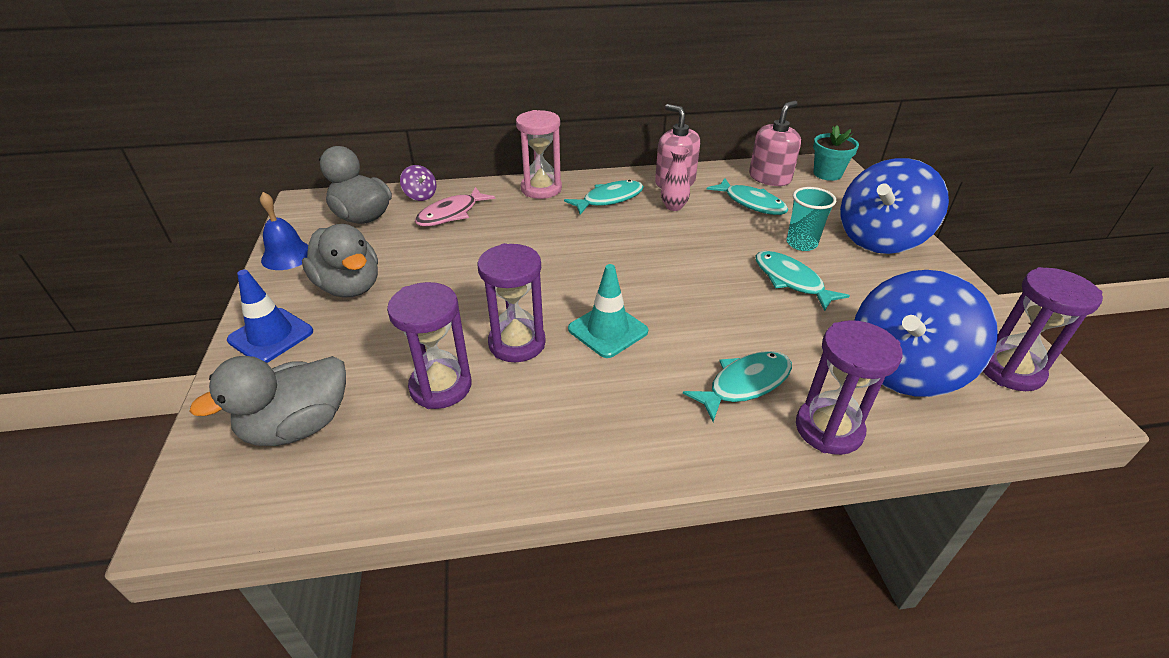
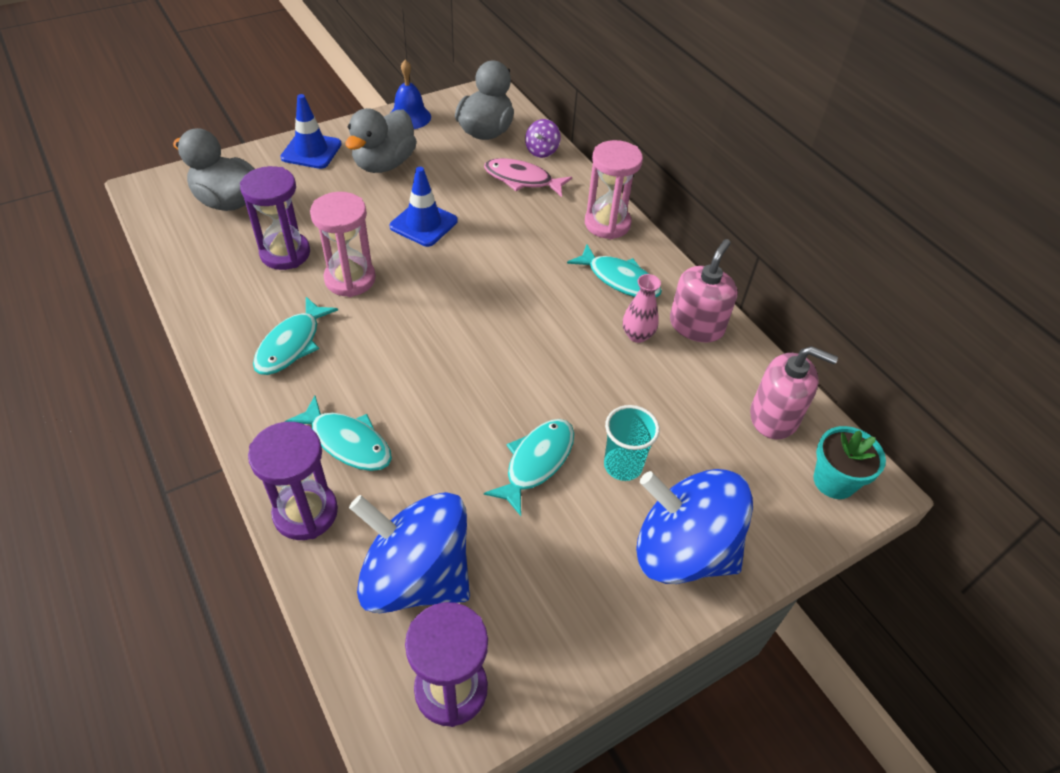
camera: 65 degrees right, 10 degrees up
(467, 280) = (423, 224): none -> blue traffic cone
(517, 343) = (350, 279): purple hourglass -> pink hourglass
(608, 330) = (389, 331): turquoise traffic cone -> none
(751, 203) = (692, 405): turquoise fish -> turquoise fish (291, 344)

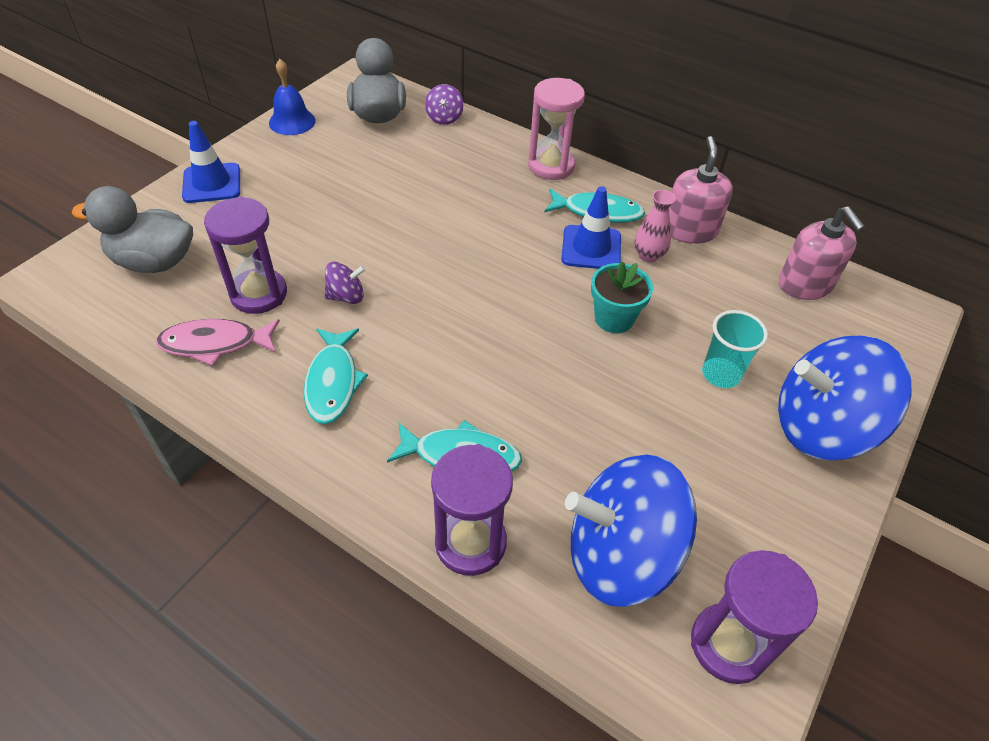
camera: 25 degrees left, 0 degrees up
(350, 279) = (346, 296): pink hourglass -> purple spinning top
(384, 164) = (299, 174): grey duck -> none
(423, 224) = (381, 219): blue traffic cone -> blue traffic cone (591, 248)
(522, 180) = (445, 149): pink fish -> pink fish (215, 344)
(536, 462) = (647, 402): turquoise fish -> none
(774, 416) = (805, 284): pink soap dispenser -> pink soap dispenser turned 75 degrees clockwise
(834, 481) = (886, 320): turquoise flower pot -> turquoise flower pot (614, 318)

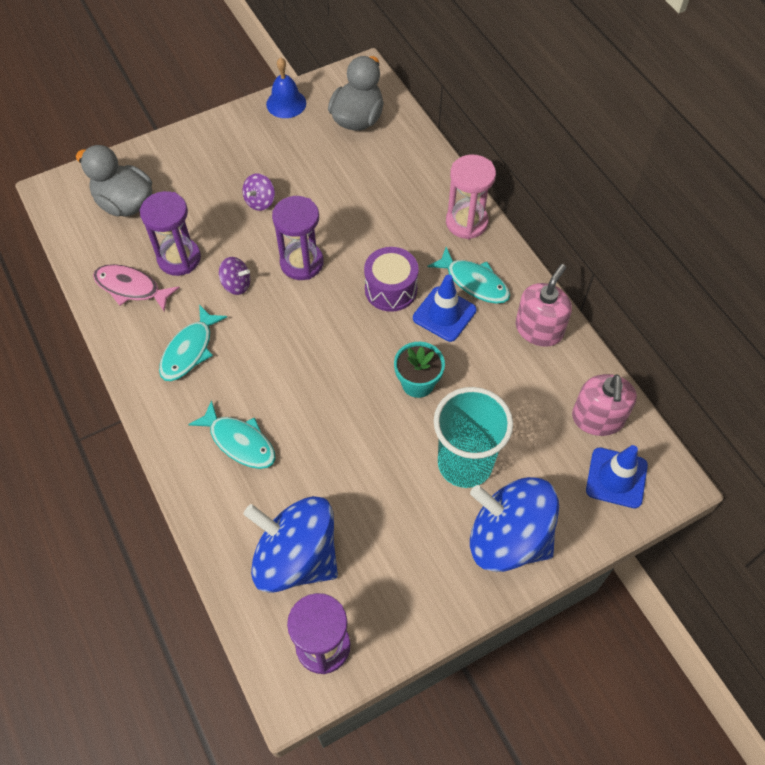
camera: 30 degrees right, 10 degrees up
(212, 183) = (196, 145): blue traffic cone -> blue traffic cone (616, 478)
(444, 118) = (409, 140): purple spinning top -> purple spinning top (260, 201)
(470, 543) = (208, 503): purple hourglass -> purple hourglass (301, 263)
(520, 244) = (391, 289): none -> purple drum
(648, 255) = (486, 339): pink vase -> none
(721, 374) = (465, 463): turquoise cup -> turquoise cup, size x1.71

